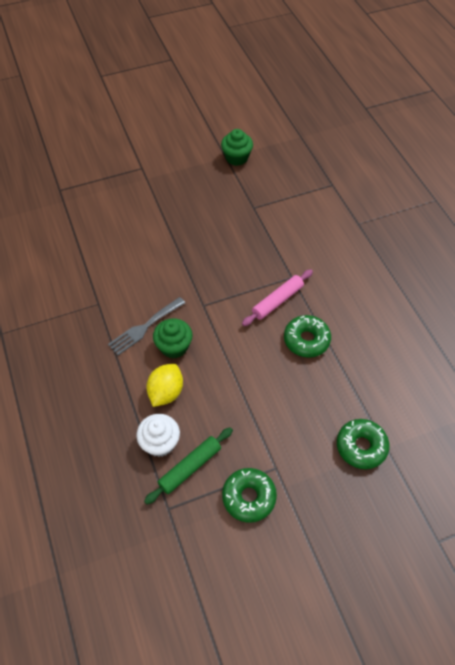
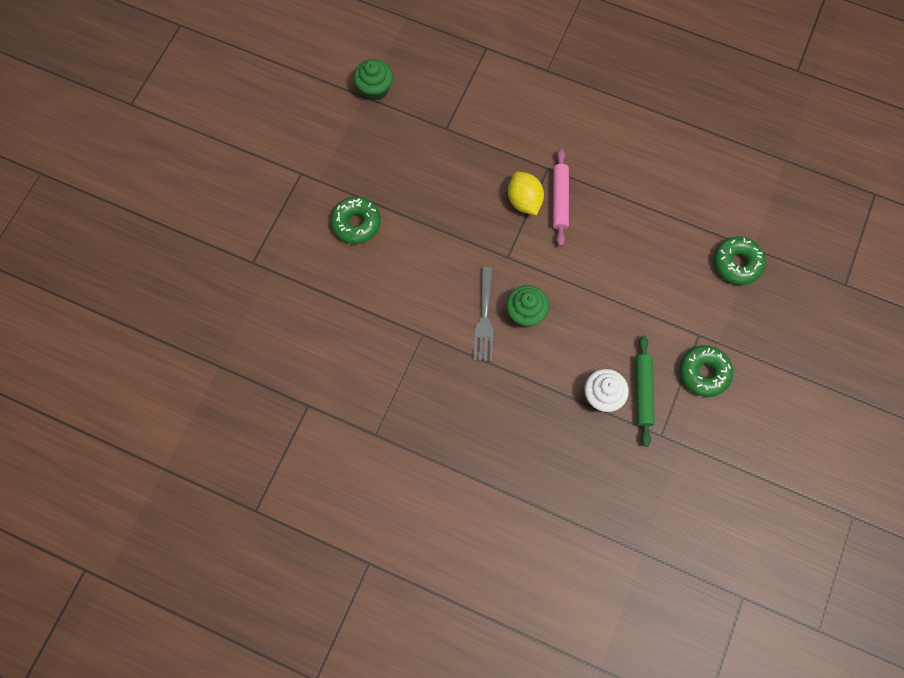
camera: 45 degrees left, 15 degrees up
(166, 392) = (562, 354): yellow lemon -> yellow lemon (524, 201)
(306, 340) = (616, 214): green donut -> green donut (356, 223)

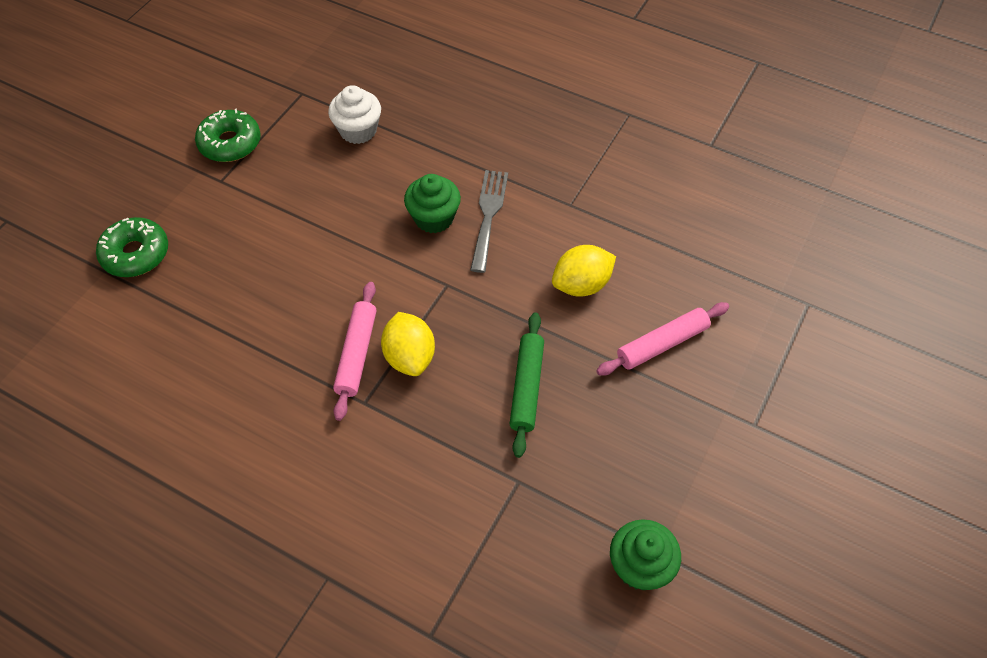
camera: 175 degrees left, 15 degrees down
(356, 223) = (662, 344): green donut -> pink rolling pin
(412, 264) = (581, 285): none -> yellow lemon
(643, 392) = (309, 130): green rolling pin -> green rolling pin (526, 387)

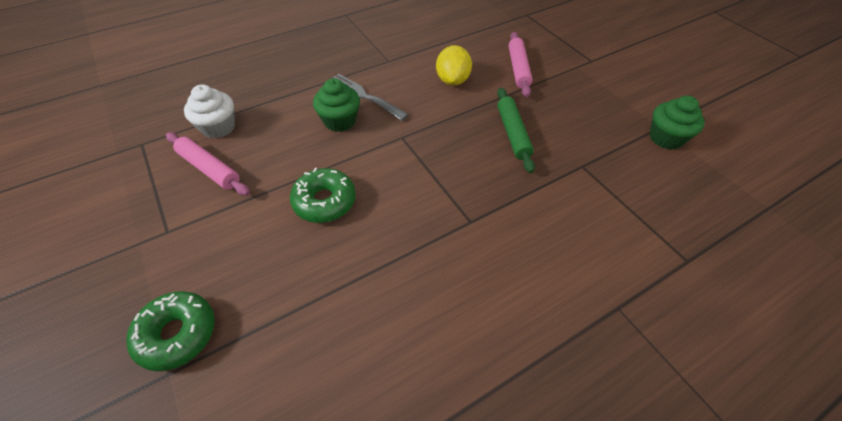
camera: 60 degrees left, 5 degrees down
(230, 143) = (134, 209): green donut -> green donut (324, 201)
(357, 354) = (424, 208): pink rolling pin -> pink rolling pin (209, 168)
(410, 357) = (448, 180): yellow lemon -> none
(526, 387) = (512, 133): green rolling pin -> green rolling pin turned 45 degrees clockwise

